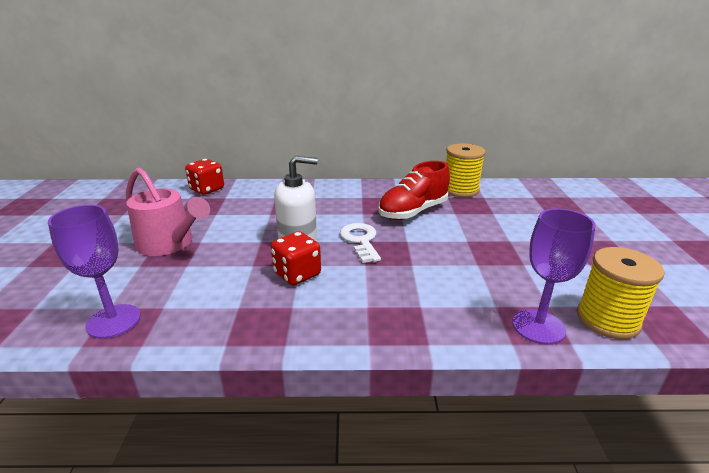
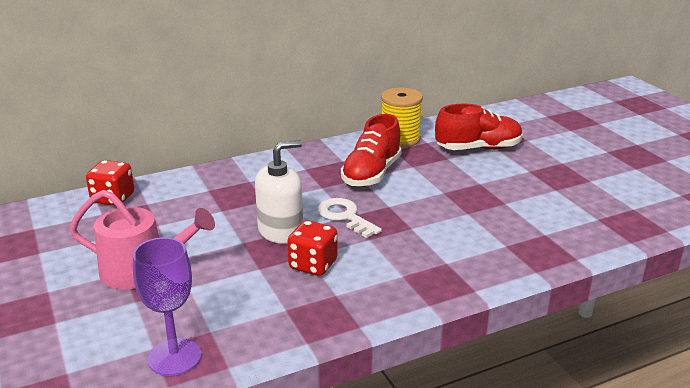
camera: 25 degrees left, 0 degrees up
(529, 211) = (478, 148): none -> red shoe
(538, 326) = (547, 253): purple goblet -> none
(607, 320) = (592, 233): yellow spool -> none

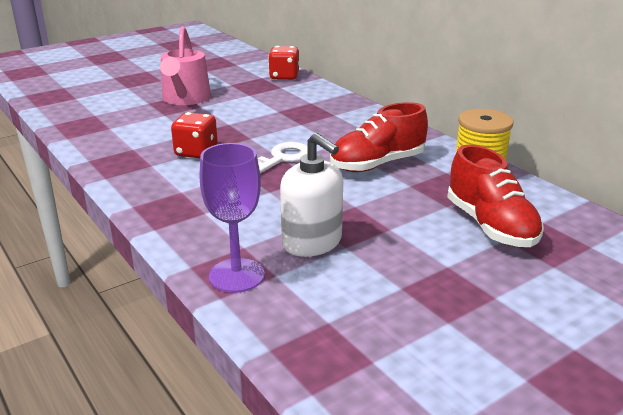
camera: 80 degrees right, 0 degrees up
(174, 357) = (82, 121): purple goblet -> purple goblet (236, 275)
(281, 231) = (249, 135): white soap dispenser -> white soap dispenser (312, 242)
(371, 174) = (377, 164): red shoe -> red shoe turned 45 degrees counterclockwise

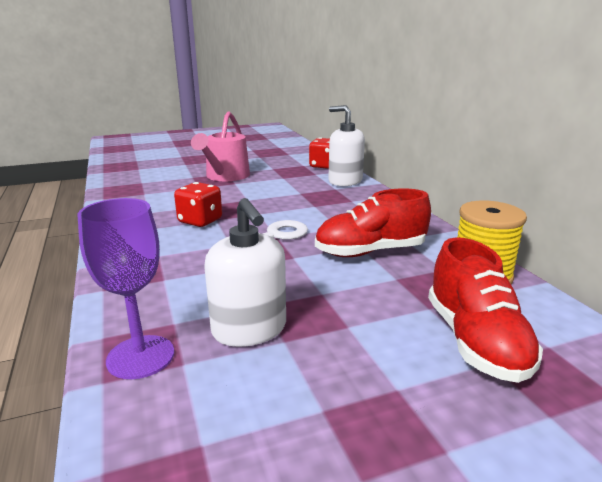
camera: 15 degrees right, 5 degrees down
(316, 93) = (345, 181): none -> white soap dispenser

